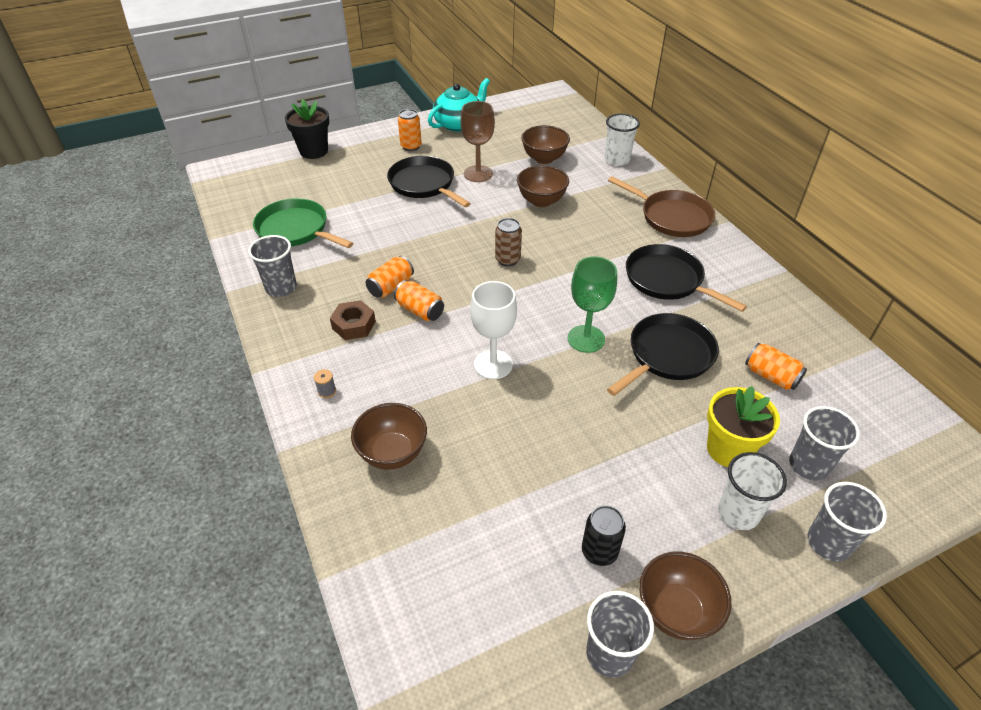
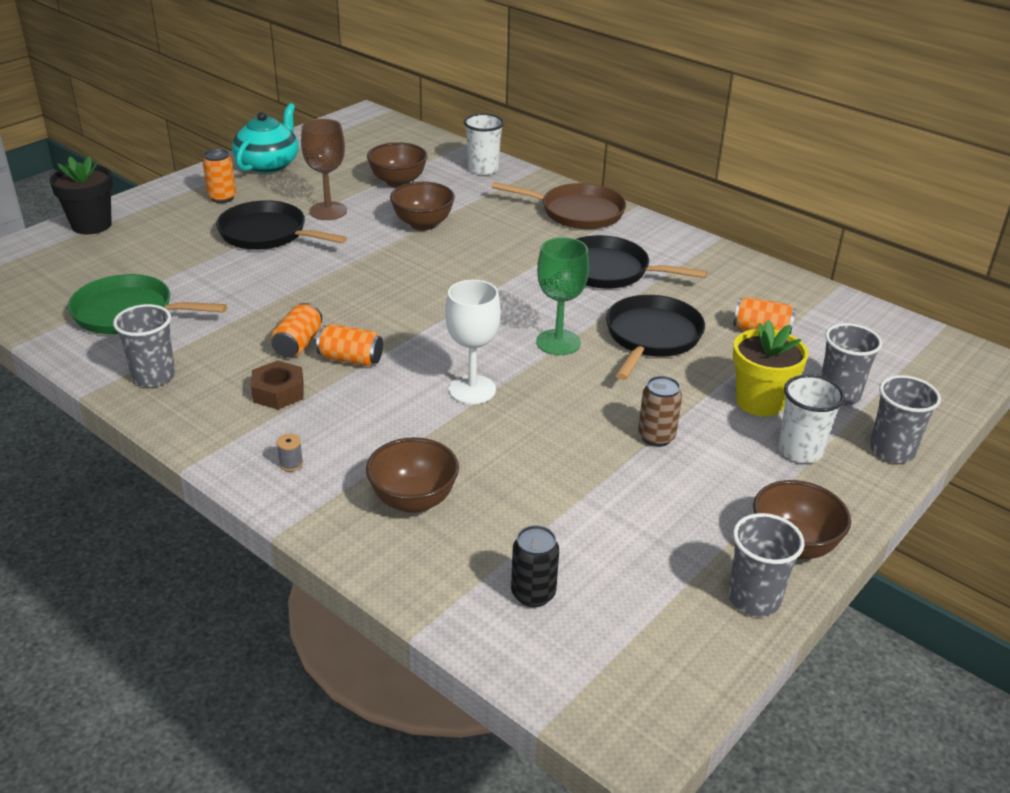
camera: 25 degrees left, 10 degrees down
(507, 260) = (422, 288): brown can -> brown can (656, 437)
(599, 552) = (691, 521): black can -> black can (533, 594)

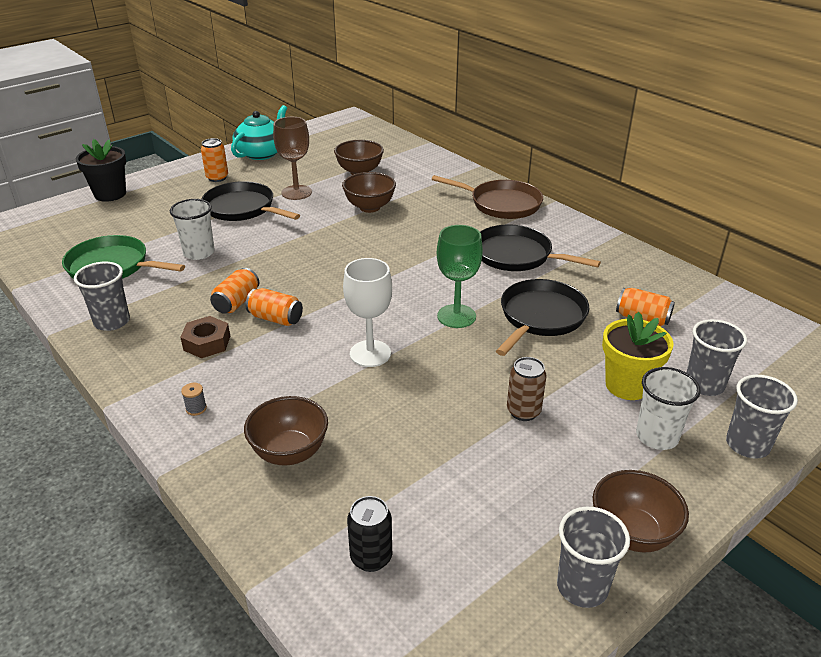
camera: 10 degrees right, 0 degrees up
(483, 169) = (432, 164): white cup -> white cup (199, 253)

